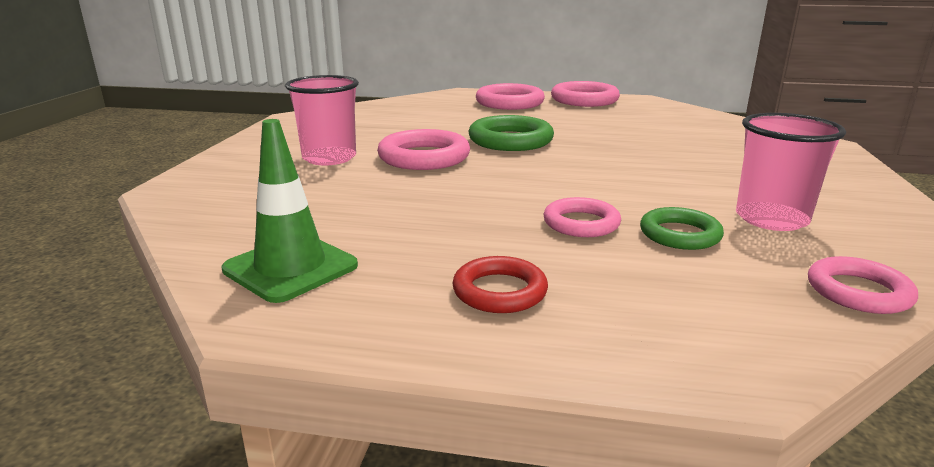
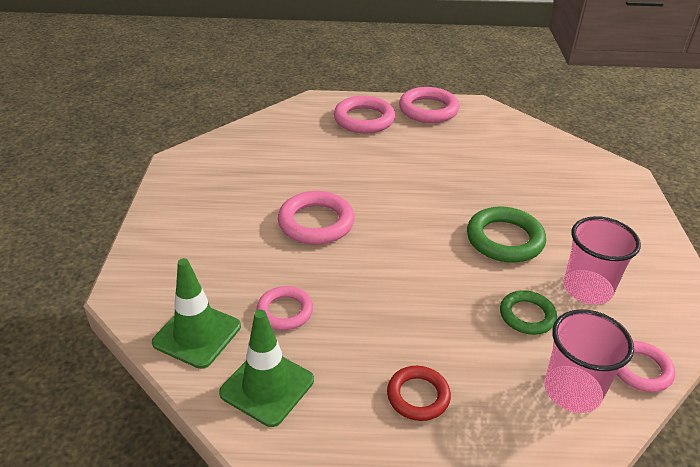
camera: 10 degrees left, 15 degrees up
(230, 222) = (197, 334): none -> green traffic cone
(329, 158) = (237, 230): pink cup -> pink cup (572, 391)
(510, 140) = (380, 188): green ring -> green ring (504, 239)
(581, 223) = (457, 308): pink ring -> pink ring (285, 311)

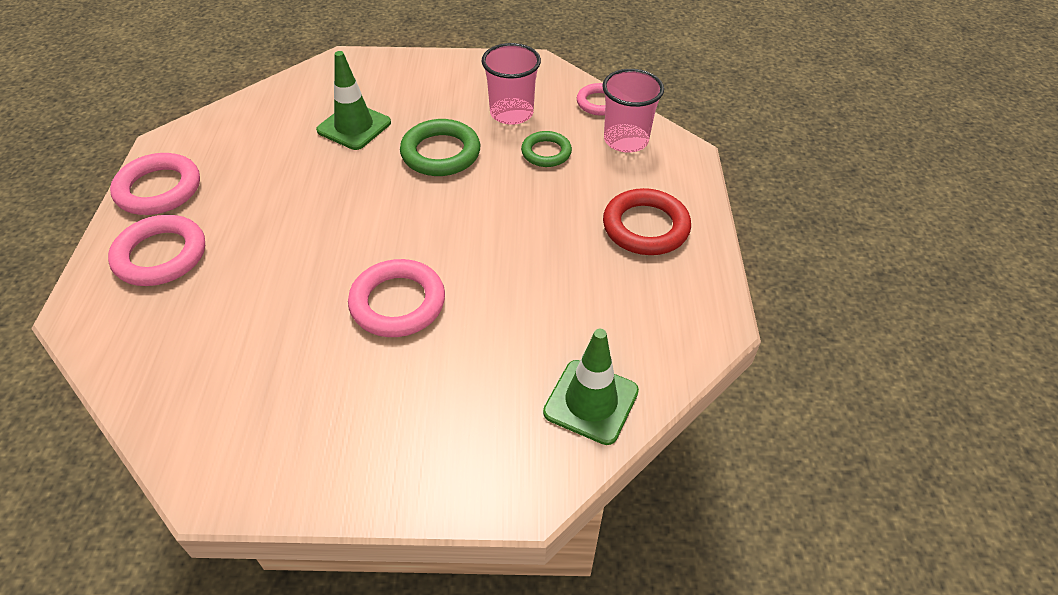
camera: 90 degrees left, 10 degrees up
(267, 386) = (652, 332): green traffic cone -> green traffic cone (354, 126)
(285, 311) = (550, 324): pink ring -> none
(418, 396) = (645, 227): red ring -> red ring, size x1.58

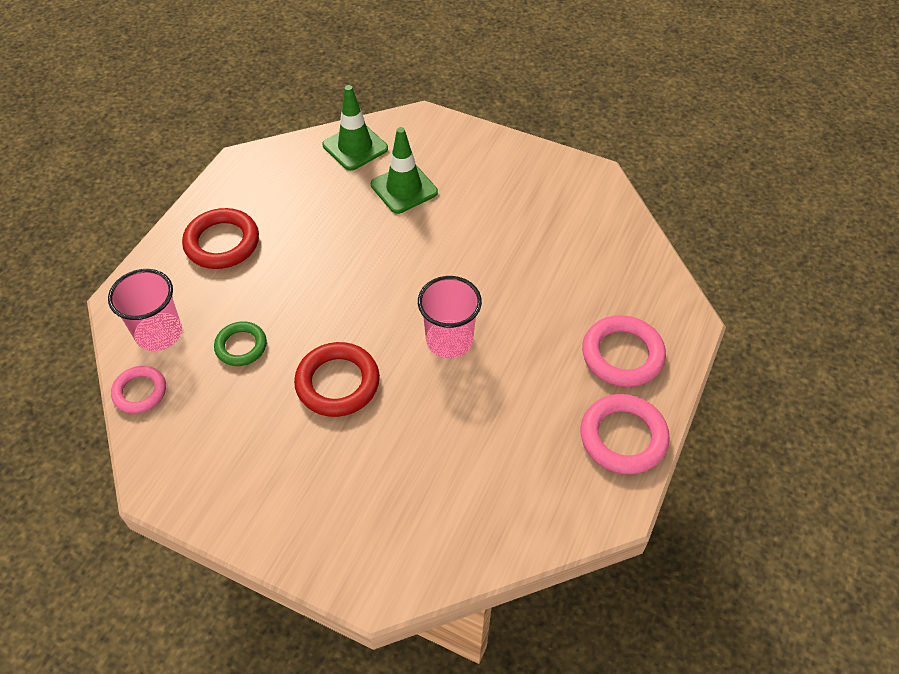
camera: 155 degrees left, 5 degrees up
(354, 126) = (406, 455): green traffic cone -> green traffic cone (404, 188)
(398, 303) = (444, 247): pink ring -> none
(440, 153) = (337, 383): green ring -> red ring
(511, 113) = (237, 411): pink cup -> pink cup (449, 340)

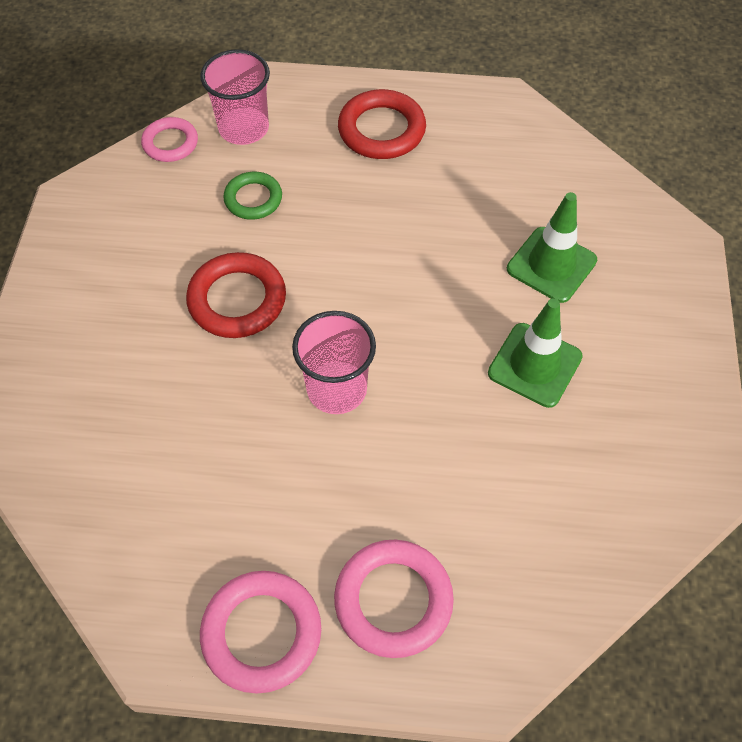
camera: 70 degrees right, 5 degrees up
(355, 147) = (591, 193): green traffic cone -> green traffic cone (534, 365)

